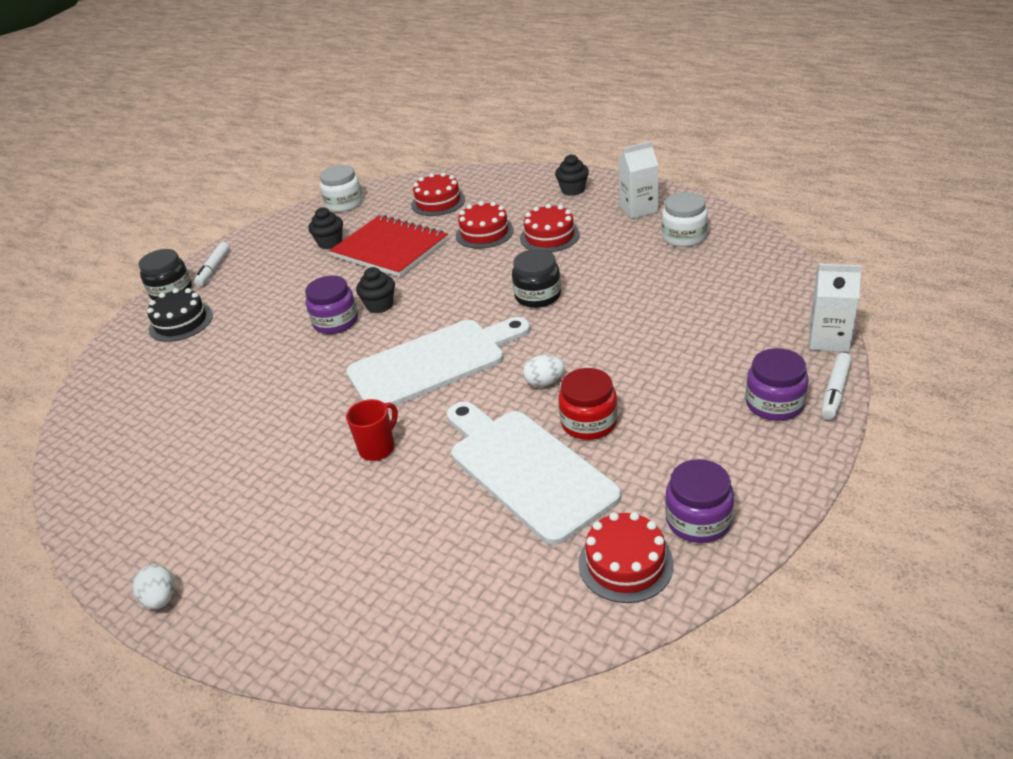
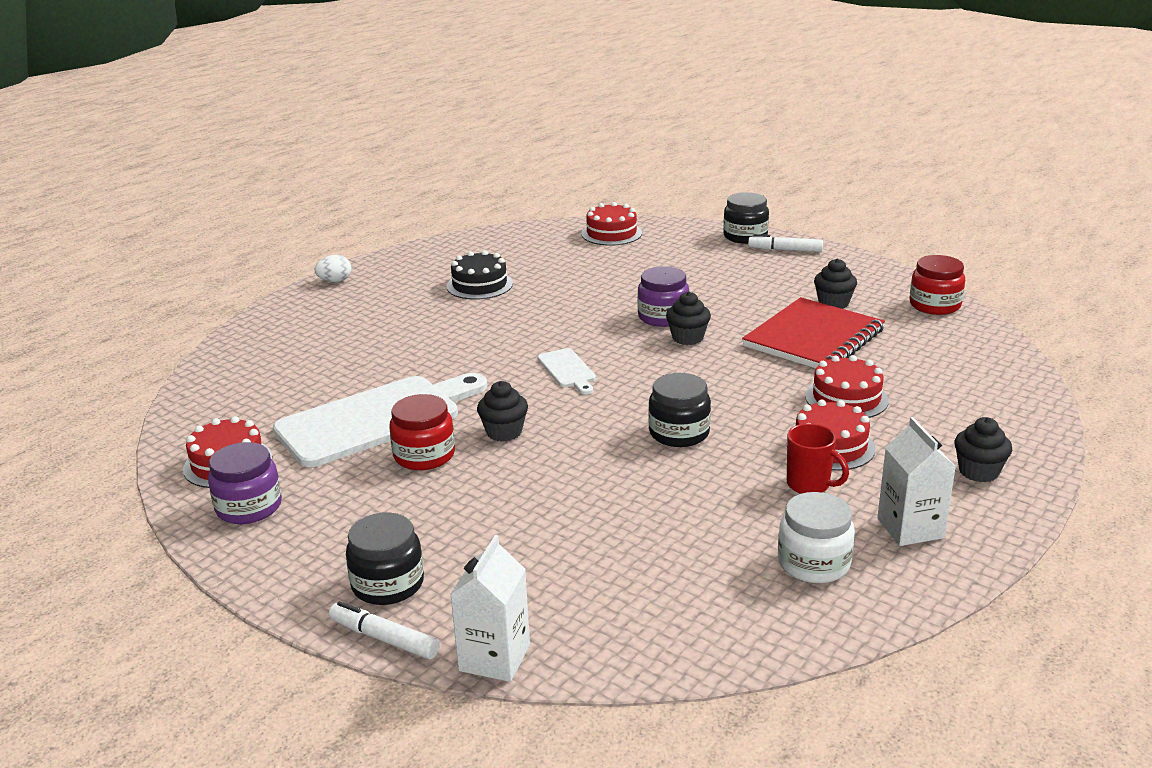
camera: 90 degrees right, 10 degrees down
(181, 322) = (687, 247): black cake -> black cake (479, 285)
(344, 204) = (934, 305): white jar -> red jar
(378, 448) = (449, 348): red mug -> red mug (809, 485)
(433, 362) = (568, 370): white cutting board -> white cutting board, size x0.45
(438, 202) = (938, 365): red cake -> red cake (611, 233)
(544, 382) = (504, 432): white egg -> black cupcake
(774, 404) = (388, 584): purple jar -> black jar

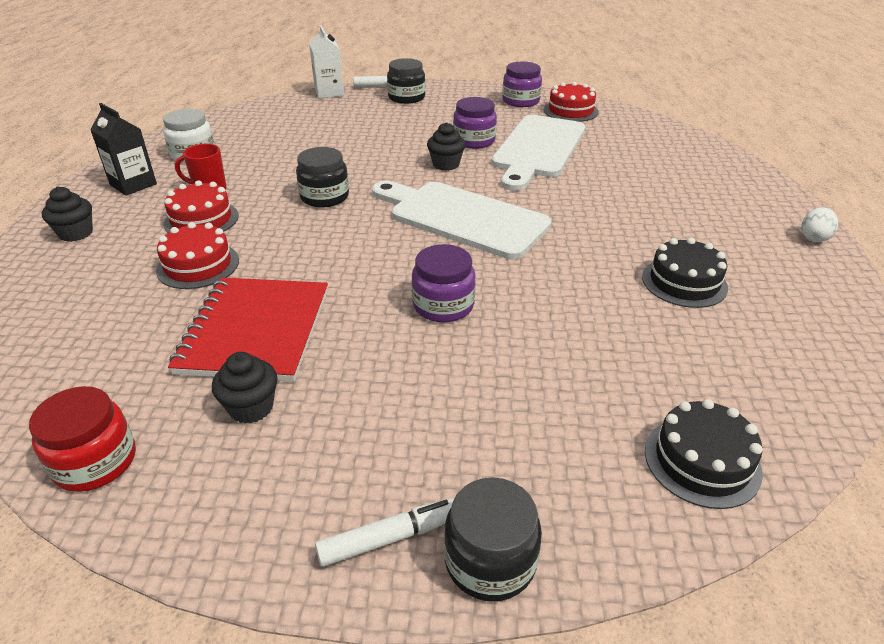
camera: 145 degrees right, 10 degrees up
(424, 455) = (474, 141): red jar -> purple jar
(568, 370) = (462, 218): white cutting board -> white cutting board, size x2.24
(611, 233) = (702, 461): red cake -> black cake
(687, 338) = (392, 285): black cupcake -> none
(910, 528) = (133, 184): white carton -> black carton

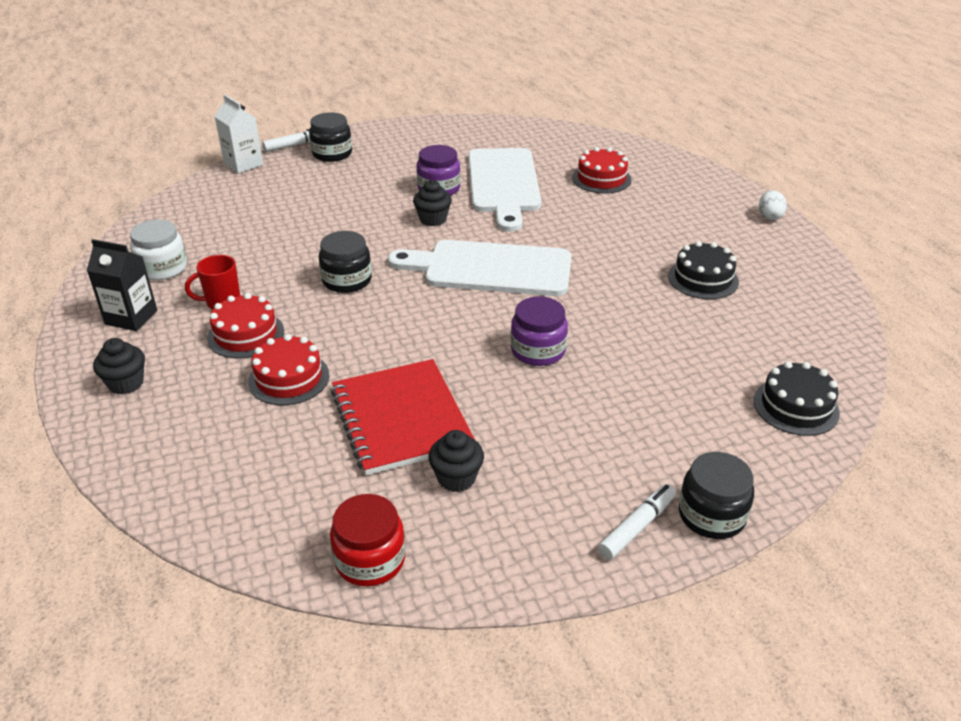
camera: 25 degrees left, 0 degrees up
(520, 101) = (448, 135): purple jar -> none
(571, 111) = (503, 136): red cake -> red cake (601, 179)

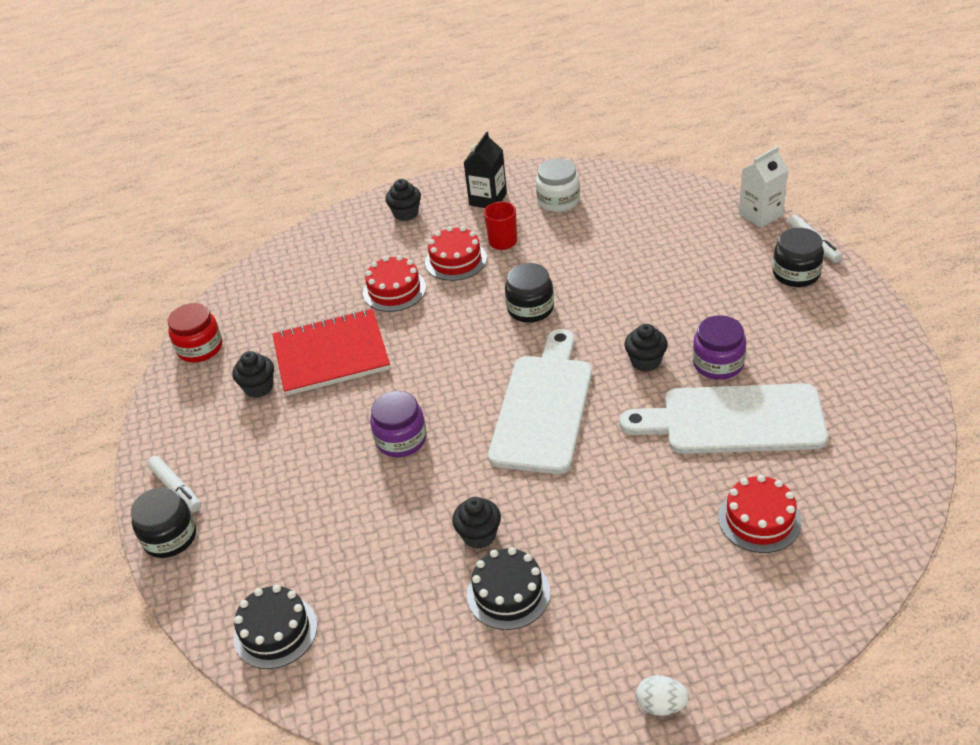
camera: 100 degrees right, 5 degrees up
(648, 296) = (479, 535): none -> black cupcake

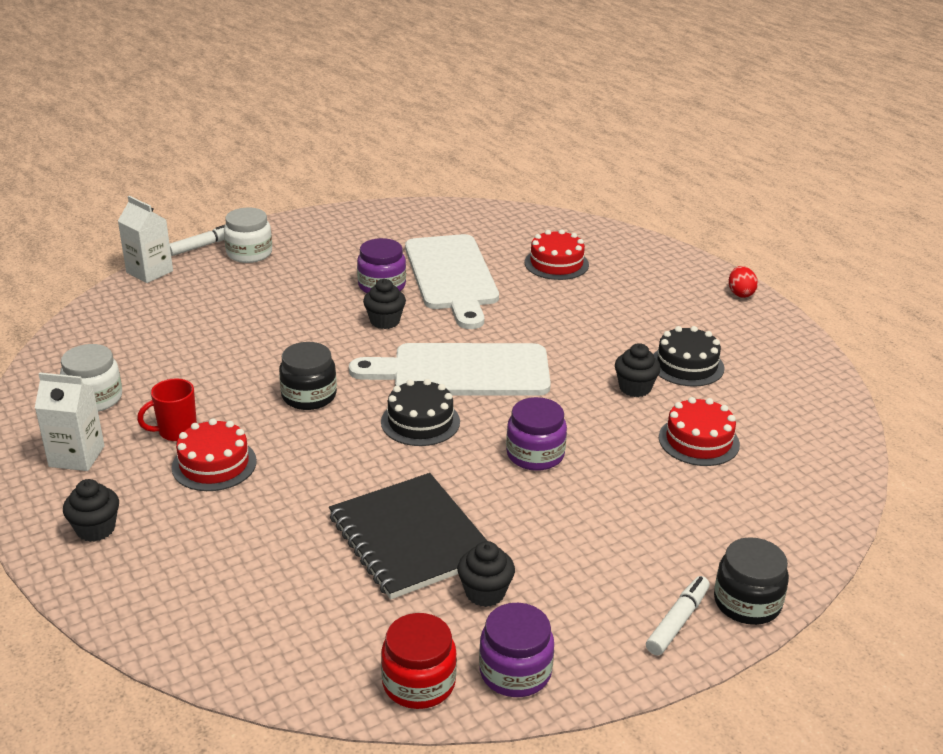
camera: 110 degrees left, 10 degrees down
(182, 393) = (515, 672): none -> purple jar
(275, 631) = (806, 488): black cake -> black cake (420, 422)
(331, 355) = (410, 538): red notebook -> black notebook
(394, 290) = (277, 507): red cake -> red cake (698, 441)
(488, 199) = (76, 456): black carton -> white carton
(661, 705) = (740, 293): white egg -> red egg
(796, 274) = (249, 253): black jar -> white jar

